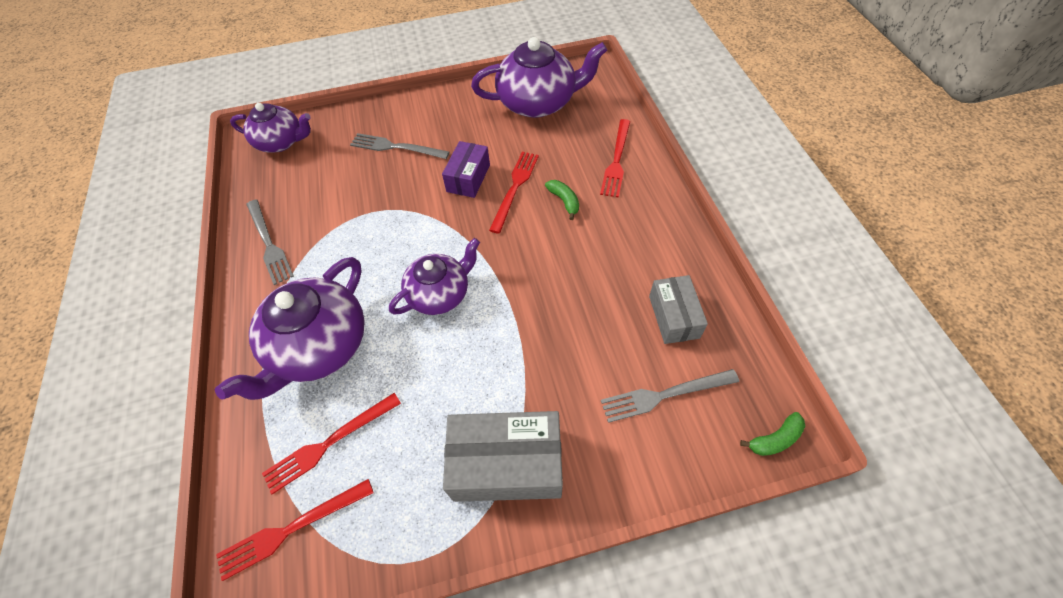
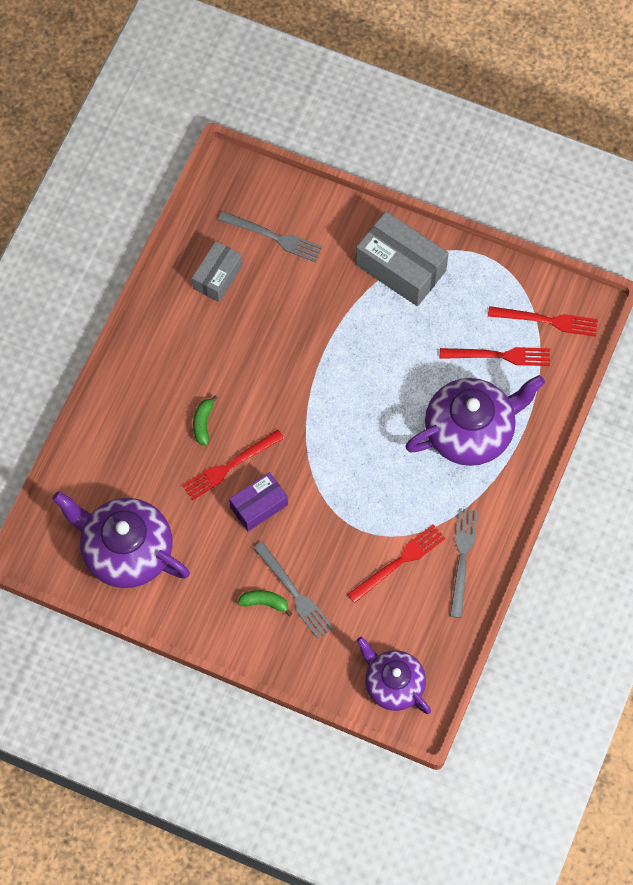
camera: 145 degrees left, 10 degrees up
(440, 293) = (360, 411): purple teapot -> none
(616, 160) = (124, 431): red fork -> red fork (399, 562)
(775, 439) = (236, 171): green banana -> green banana (264, 603)

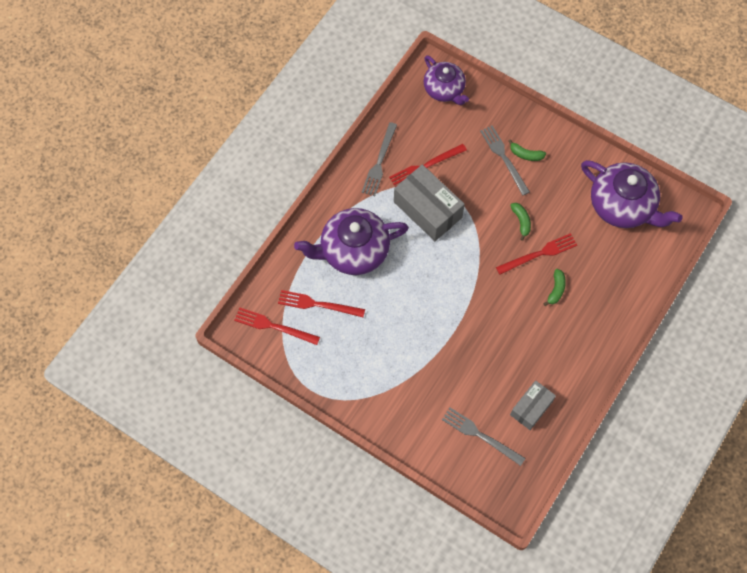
camera: 170 degrees left, 0 degrees up
(259, 506) = (521, 221): purple box -> green banana
(401, 268) = (380, 390): grey box -> grey box (427, 209)

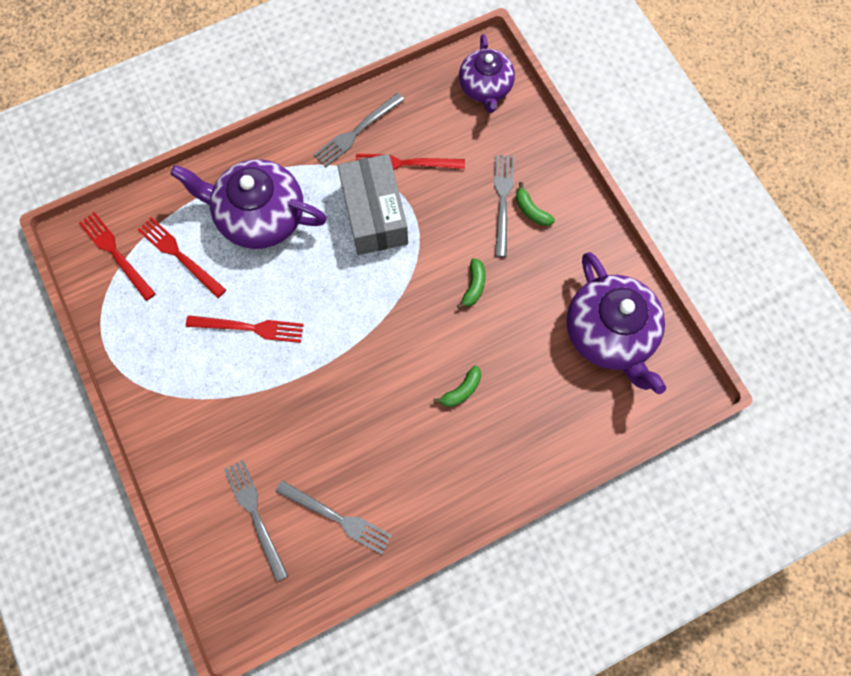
camera: 30 degrees right, 5 degrees up
(531, 408) = (337, 517): grey box -> grey fork
(539, 254) = (469, 336): red fork -> red fork (249, 328)

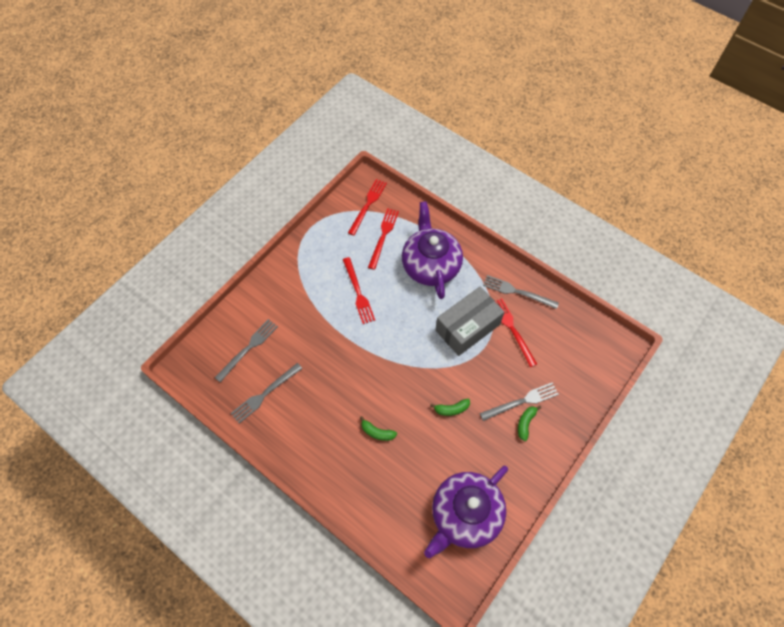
camera: 65 degrees right, 10 degrees down
(337, 517) = (265, 394): grey fork -> grey fork turned 45 degrees clockwise
(485, 87) = (597, 355): purple teapot -> none

